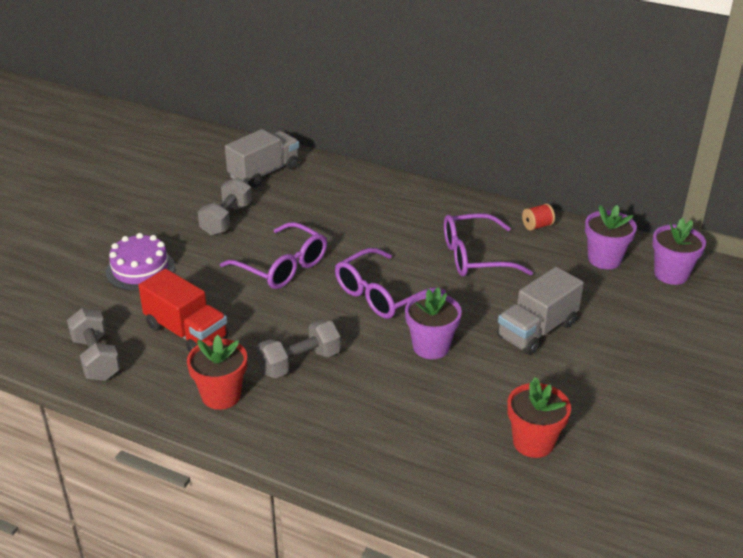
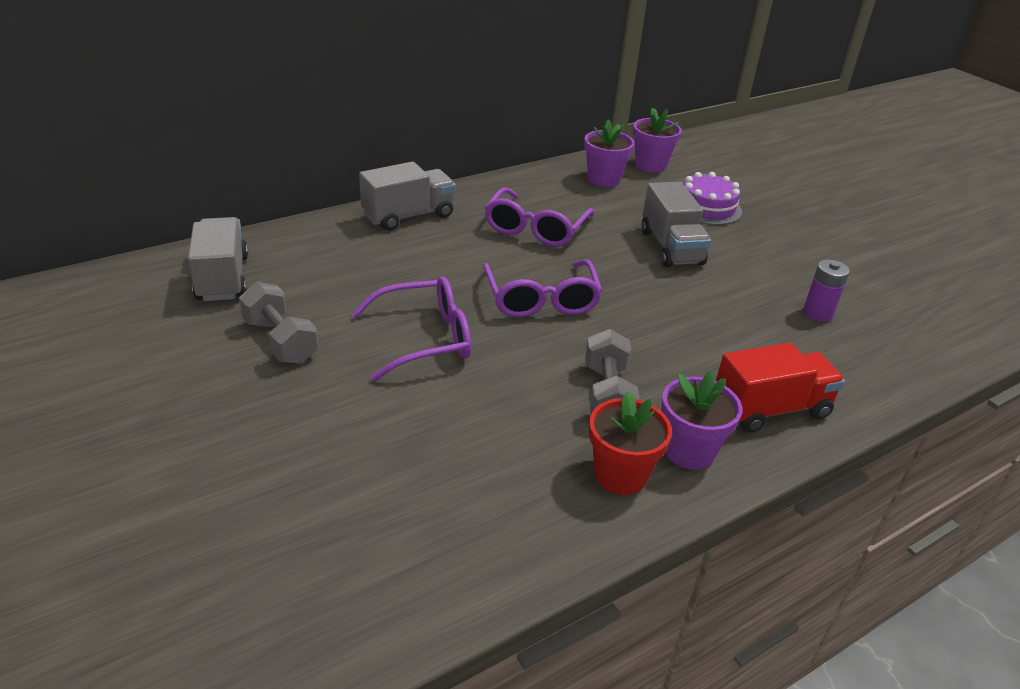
camera: 60 degrees left, 0 degrees up
(96, 358) = (453, 564): grey dumbbell -> none
(140, 269) = (297, 450): purple cake -> purple cake (707, 207)
(186, 332) = (475, 458): red truck -> red truck (770, 409)
(419, 199) = (408, 216): none -> grey truck
(431, 347) = (649, 307): purple flower pot -> purple flower pot (689, 451)
(533, 442) = (817, 313): red flower pot -> purple battery
(537, 226) = (524, 184): red spool -> none

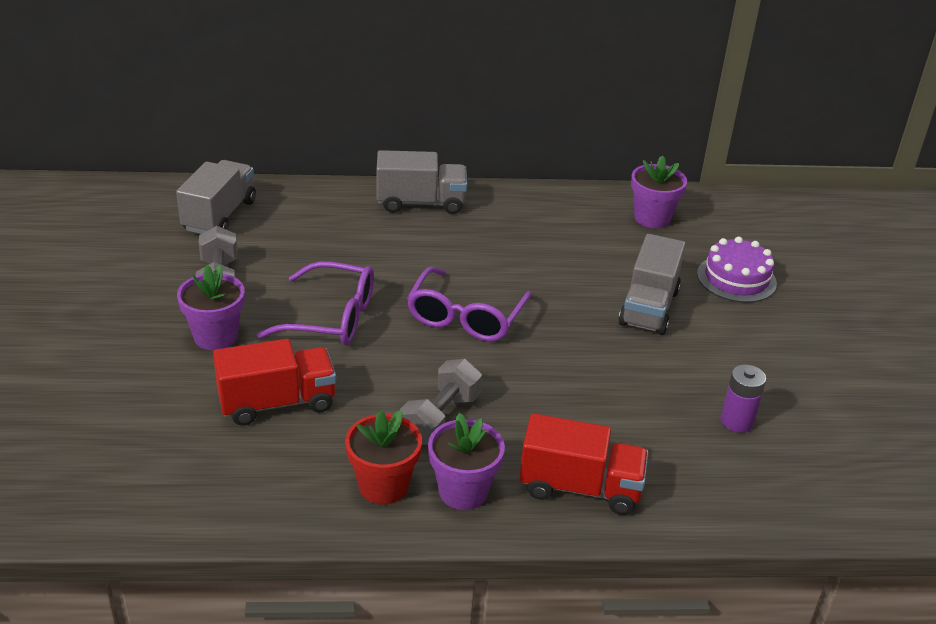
camera: 30 degrees right, 0 degrees up
(449, 436) = (277, 403): none -> red truck
(536, 228) = (529, 249): purple glasses -> none
(650, 165) = (721, 216): purple flower pot -> purple flower pot (215, 336)

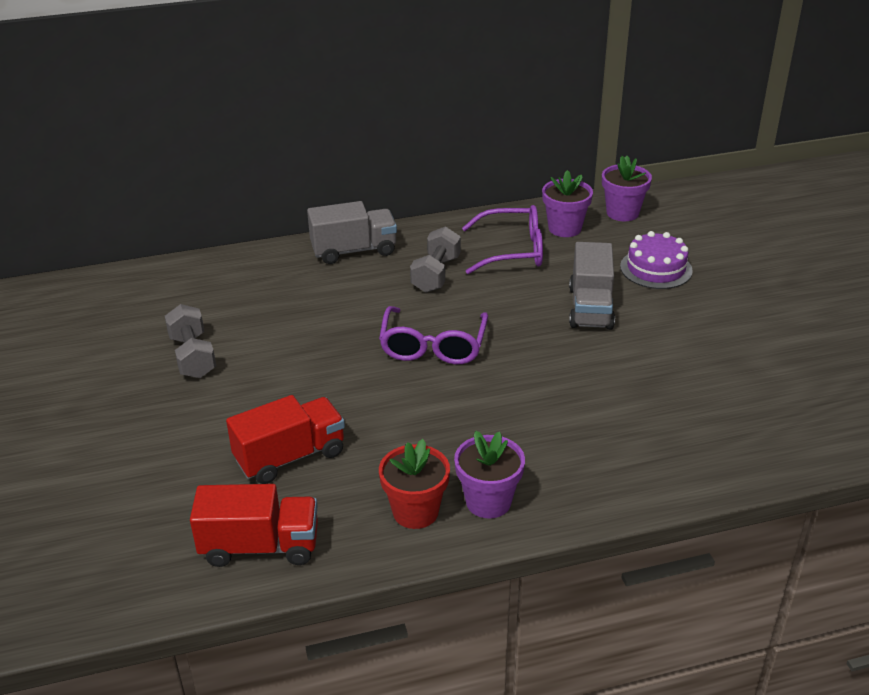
camera: 10 degrees left, 0 degrees up
(215, 336) = (209, 407): purple flower pot -> purple flower pot (622, 213)
(219, 215) = (170, 295): grey truck -> none
(330, 317) = (310, 370): purple glasses -> purple glasses (512, 251)
(440, 419) = (444, 442): grey dumbbell -> grey dumbbell (436, 274)
(580, 487) = (588, 477): red truck -> red truck (260, 546)
(736, 421) = (700, 392): purple battery -> none

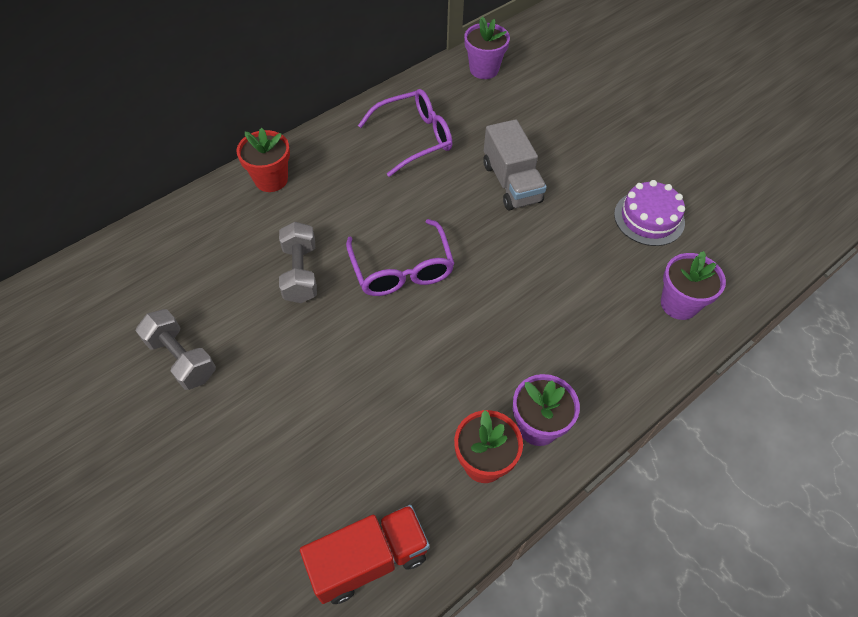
camera: 25 degrees left, 20 degrees up
(290, 457) = (341, 444): red truck -> none
(354, 250) = (271, 179): grey truck -> red flower pot
(436, 274) = (361, 185): grey dumbbell -> grey dumbbell (300, 273)
(564, 228) = (445, 100): purple flower pot -> purple flower pot (679, 304)
(656, 268) = (541, 123): purple cake -> purple cake (649, 218)

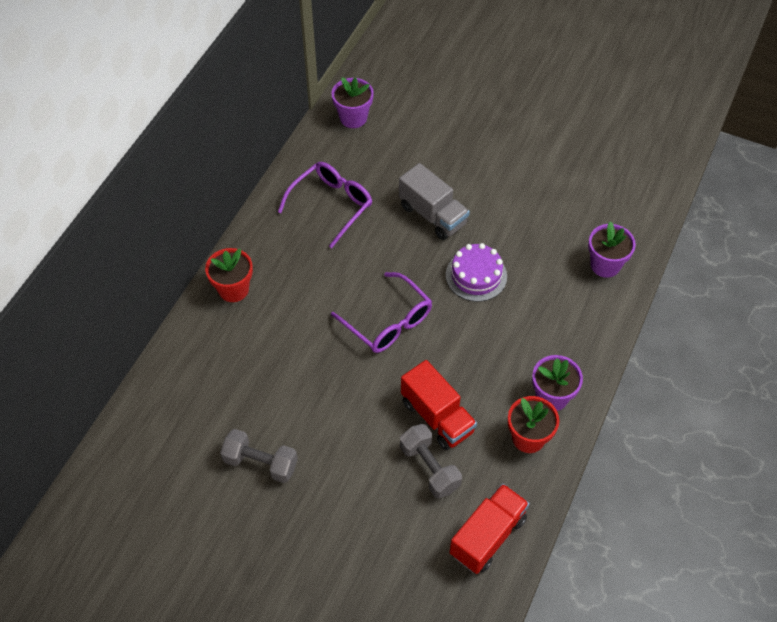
camera: 25 degrees left, 0 degrees up
(300, 273) = (310, 358): grey dumbbell -> grey dumbbell (429, 468)
(394, 391) = (437, 416): none -> red truck
(649, 218) = (552, 204): purple cake -> purple cake (476, 275)

